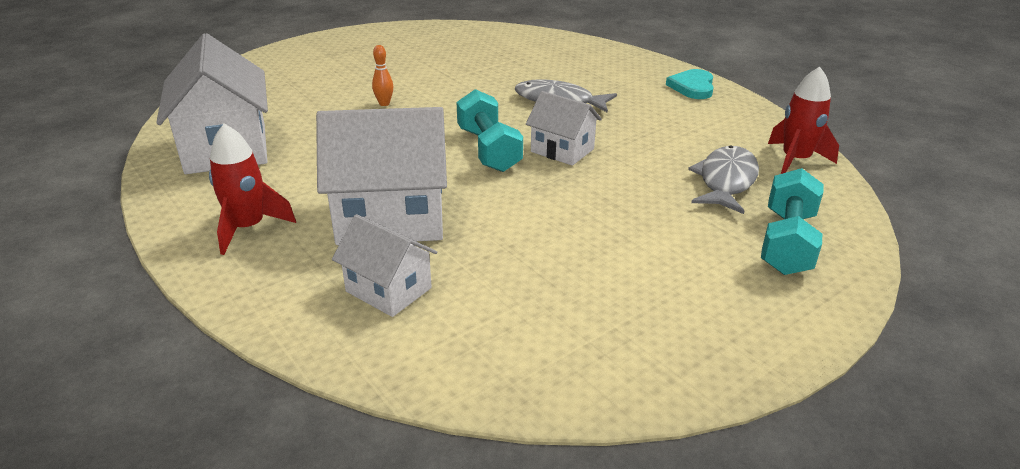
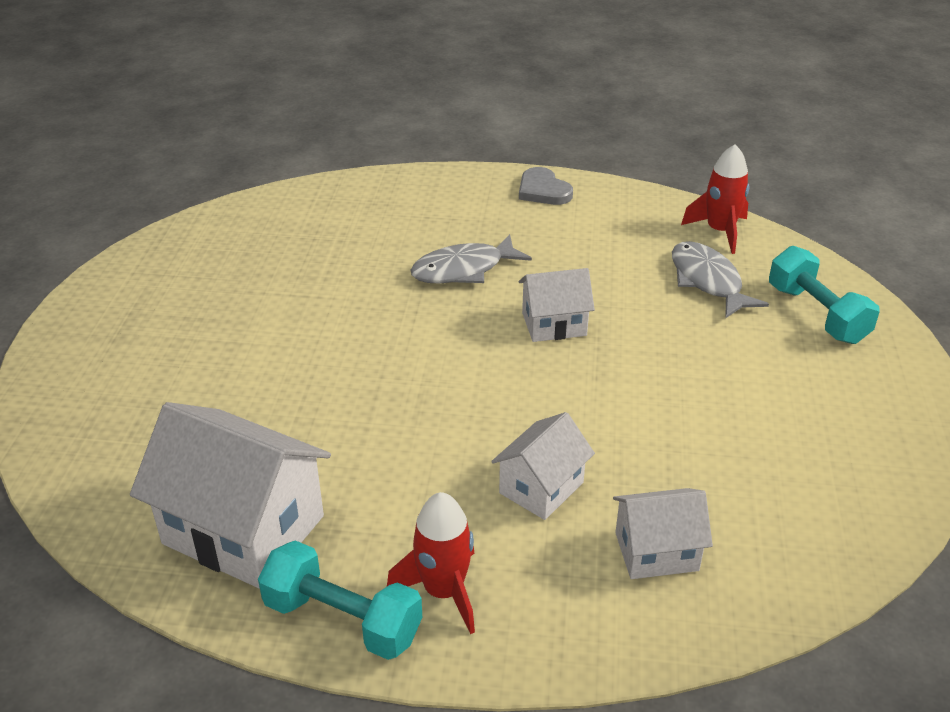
camera: 45 degrees left, 5 degrees up
(384, 104) = (306, 369): orange bowling pin -> none
(391, 218) = (541, 487): white house -> white house, size x0.56
(488, 150) = (496, 362): turquoise dumbbell -> turquoise dumbbell (343, 619)
(692, 87) = (543, 190): turquoise heart -> grey heart

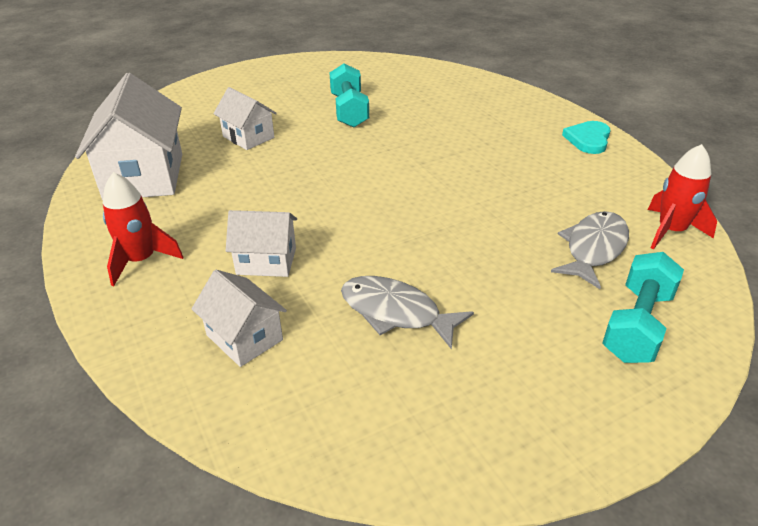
camera: 55 degrees right, 0 degrees up
(343, 619) = (95, 235): turquoise dumbbell -> turquoise dumbbell (349, 111)
(463, 270) = (453, 147): grey fish -> grey fish (395, 312)
(543, 190) = (588, 139): grey heart -> turquoise heart
(554, 324) = (442, 201): white house -> white house (248, 137)

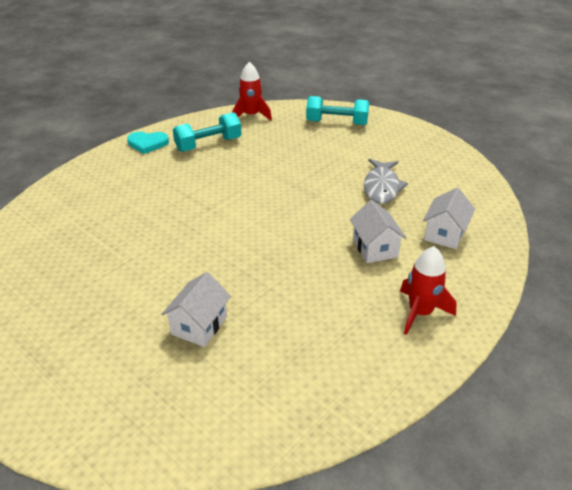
camera: 110 degrees left, 0 degrees up
(144, 176) = (309, 375): white house -> none
(349, 111) = (121, 269): turquoise dumbbell -> turquoise dumbbell (208, 144)
(593, 249) = (282, 135): grey fish -> none

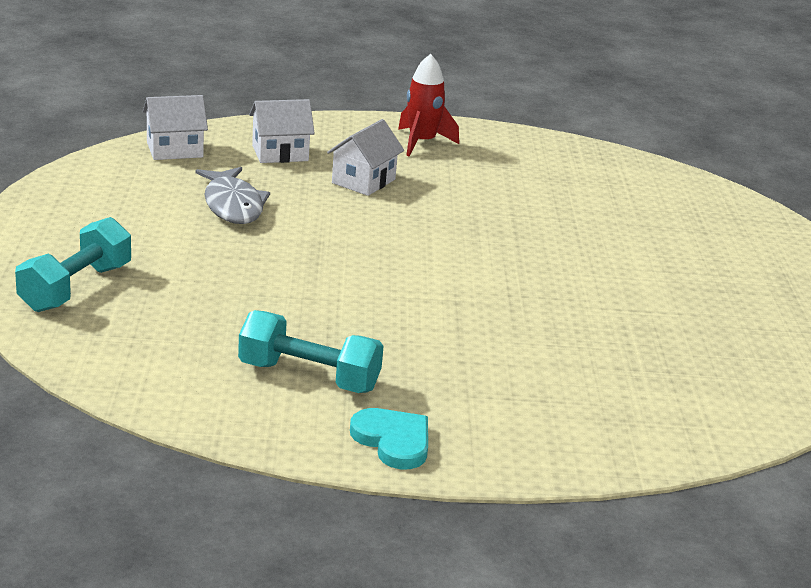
camera: 135 degrees left, 10 degrees down
(199, 325) = (615, 230): white house -> white house (174, 150)
(251, 116) = (150, 380): red rocket -> none
(336, 123) = (76, 288): turquoise dumbbell -> turquoise dumbbell turned 60 degrees clockwise
(382, 187) = (233, 205): grey fish -> grey fish turned 105 degrees clockwise

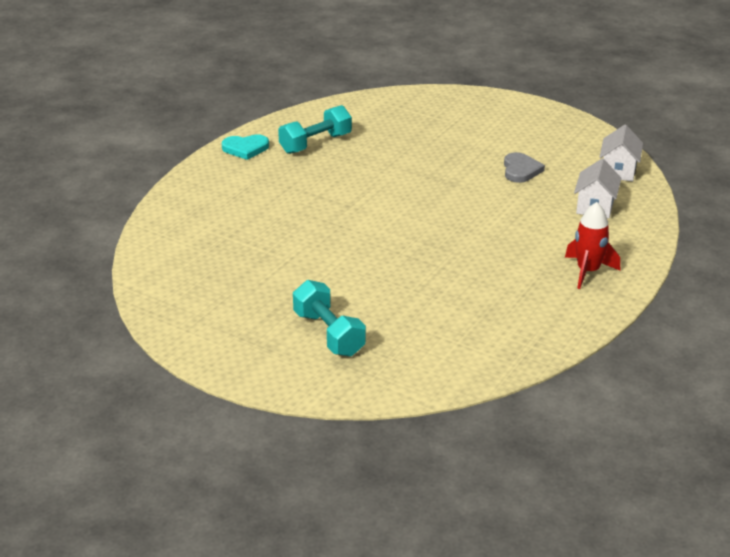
camera: 125 degrees right, 5 degrees up
(76, 288) = (450, 108): turquoise dumbbell -> turquoise dumbbell (329, 334)
(233, 205) = (520, 170): grey fish -> grey heart
(363, 181) = (530, 225): white house -> none

